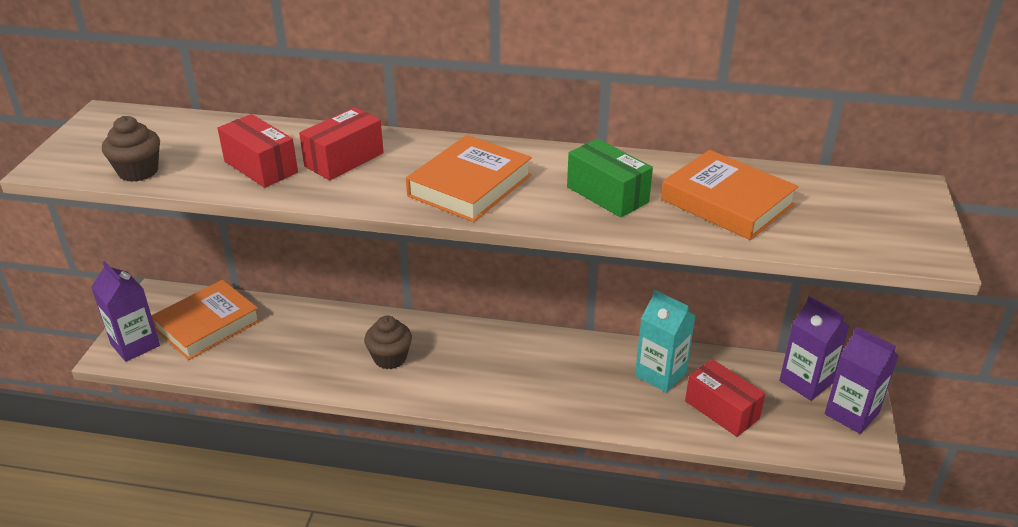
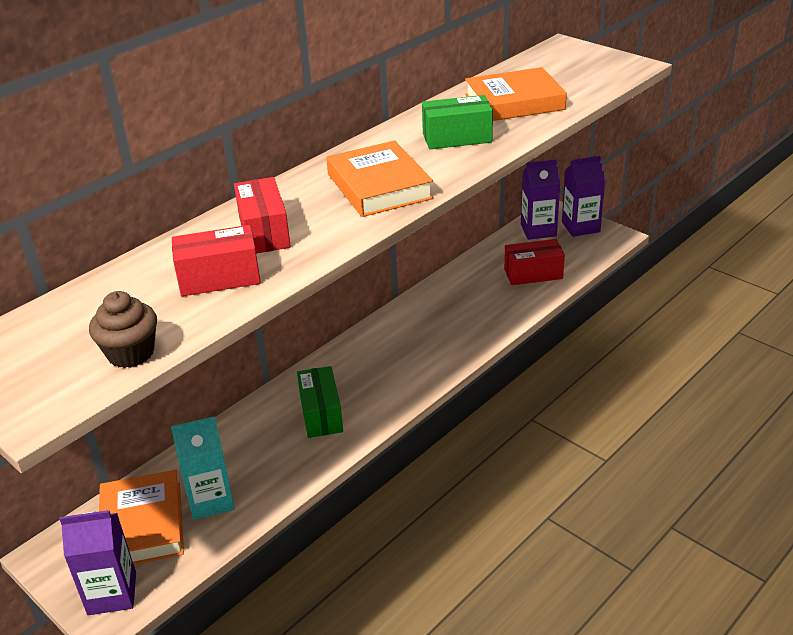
camera: 55 degrees left, 0 degrees up
(390, 358) = (321, 414): brown cupcake -> green box
(660, 374) = (475, 284): turquoise carton -> turquoise carton (211, 500)

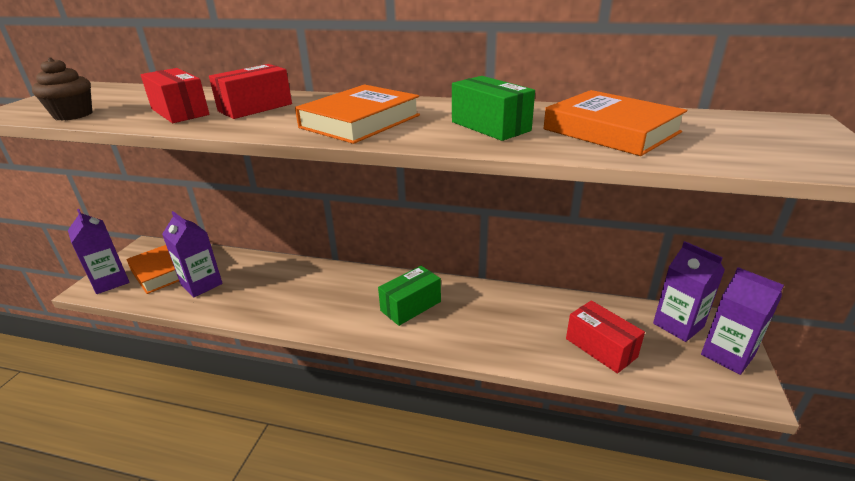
camera: 60 degrees right, 5 degrees down
(211, 500) = (201, 284): turquoise carton -> purple carton
(321, 414) = (310, 296): green box -> green box (411, 306)

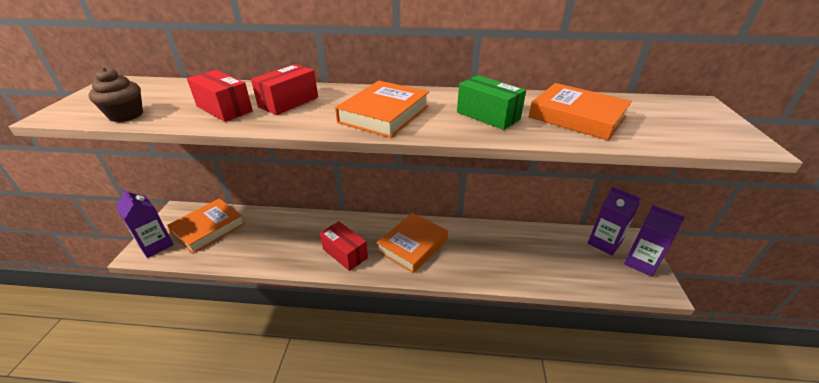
camera: 10 degrees left, 5 degrees up
(201, 284) = (238, 241): purple carton -> none
(411, 306) = (412, 245): green box -> orange book
(601, 348) = (557, 265): red box -> red box (345, 253)

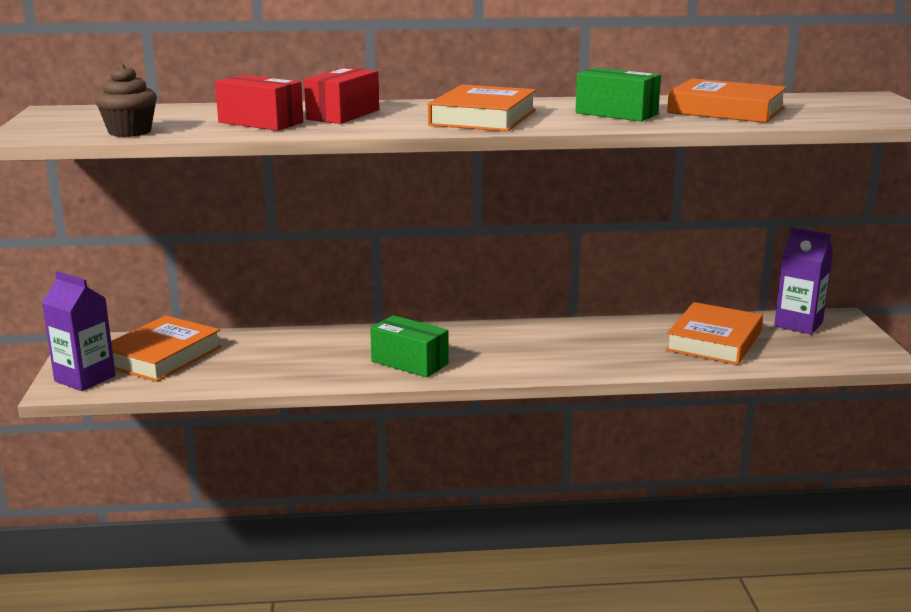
camera: 10 degrees left, 15 degrees down
(345, 253) = (409, 362): red box -> green box
(412, 245) = (512, 347): orange book -> orange book (714, 341)
(640, 262) = (852, 338): purple carton -> none

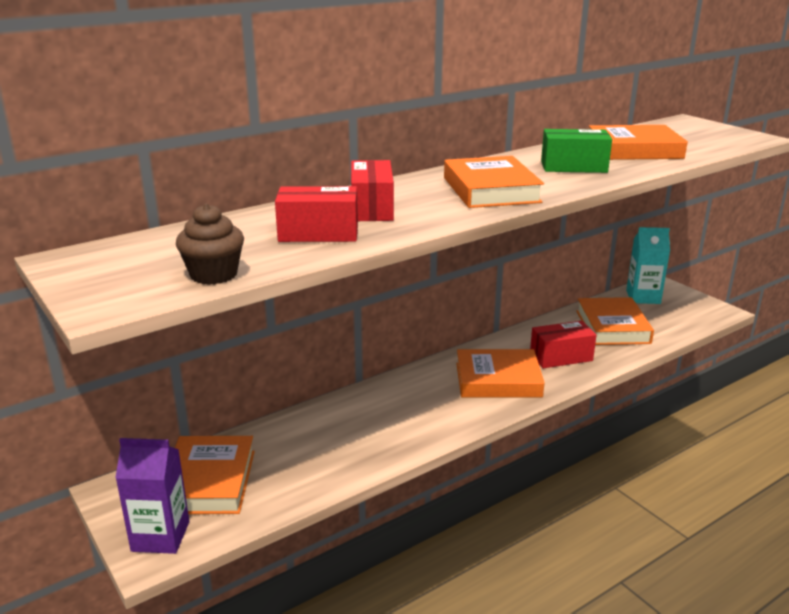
camera: 30 degrees left, 5 degrees up
(409, 362) = (434, 415): green box -> none
(513, 353) = (498, 380): none -> orange book
(610, 351) = (561, 357): none -> red box
(798, 324) = (643, 297): purple carton -> turquoise carton

